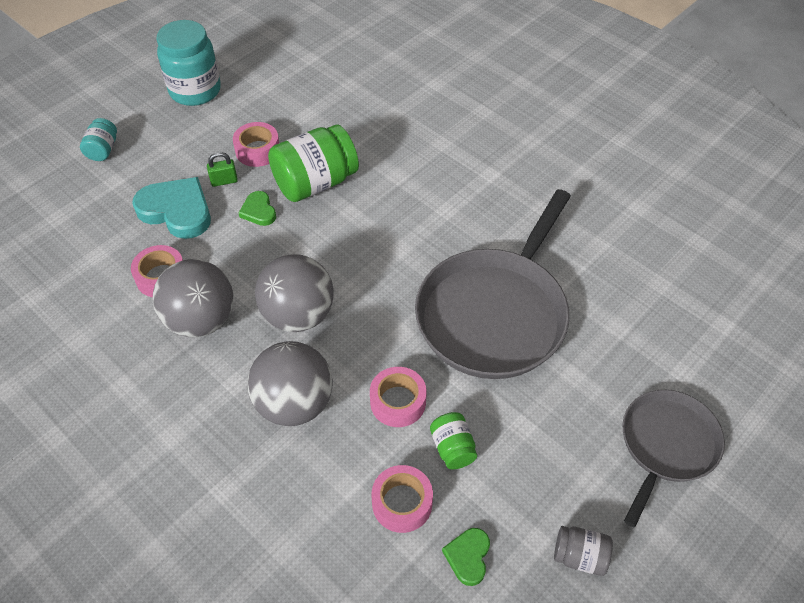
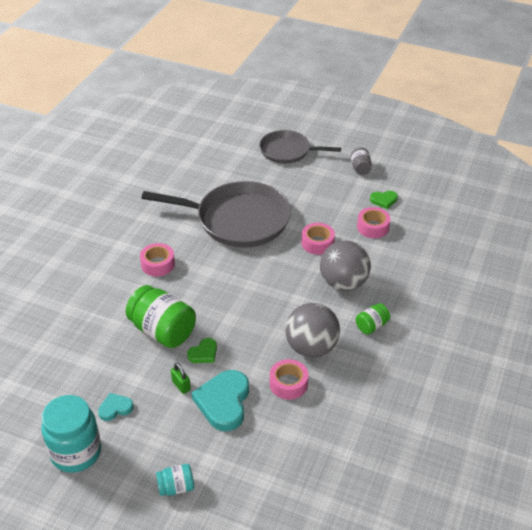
camera: 110 degrees left, 10 degrees down
(229, 125) = (115, 408): none -> turquoise heart
(257, 150) = (140, 377): pink tape -> pink tape (158, 264)
(298, 315) = (282, 302): grey ball -> none
(452, 448) = (332, 217): green jar -> green jar (371, 326)

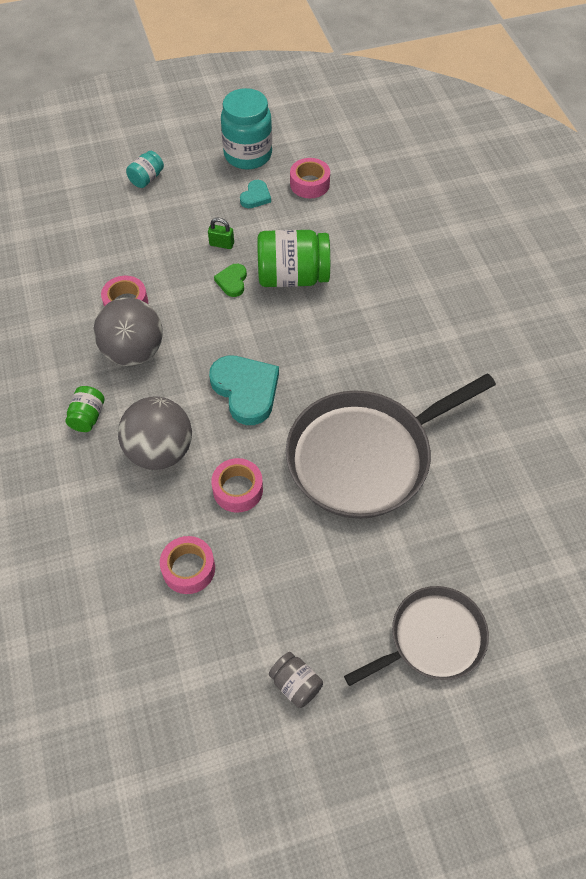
camera: 140 degrees right, 15 degrees up
(158, 264) = (381, 338): pink tape -> pink tape (309, 184)
(224, 402) = (170, 254): turquoise heart -> turquoise heart (246, 390)
(384, 200) = (210, 636): green heart -> none

